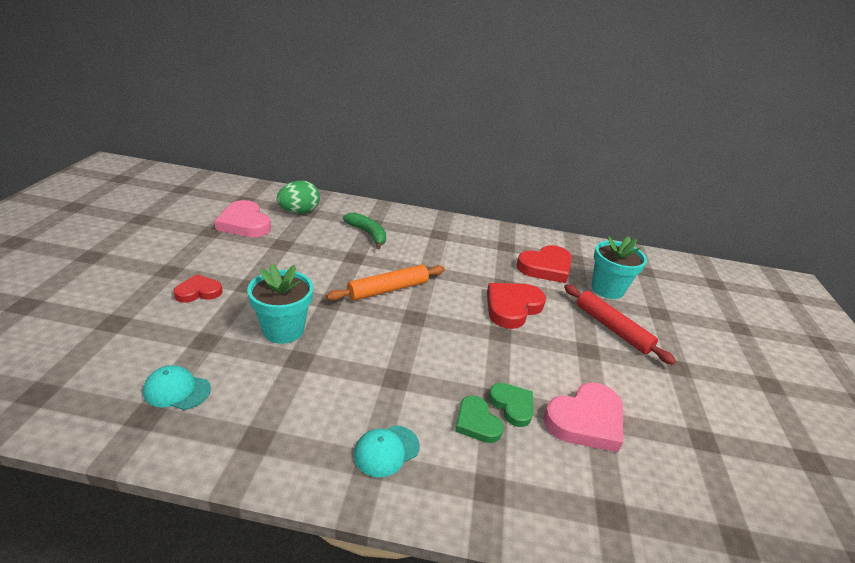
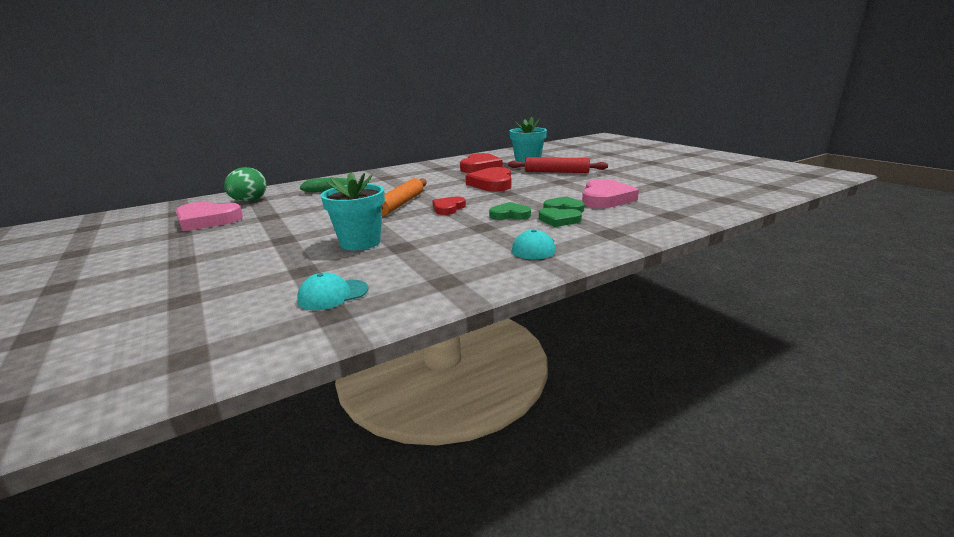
camera: 35 degrees left, 10 degrees down
(198, 292) = (240, 257): red heart -> red heart (448, 208)
(447, 377) = (510, 215): none -> green heart

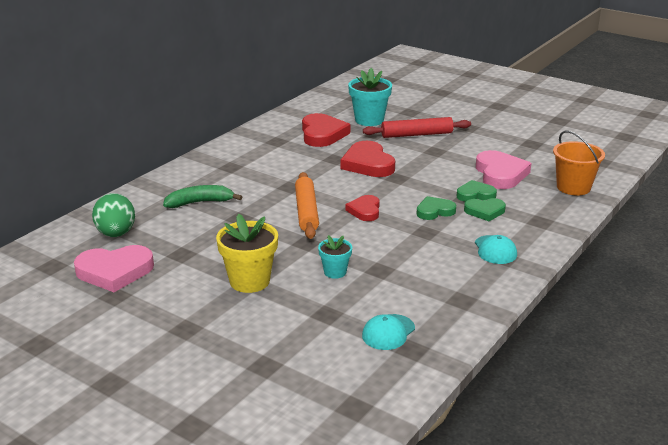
camera: 25 degrees left, 5 degrees up
(284, 238) = (249, 281): none -> yellow flower pot
(360, 242) = (335, 272): turquoise flower pot -> turquoise flower pot, size x0.57
(675, 213) = (573, 187): none -> orange bucket

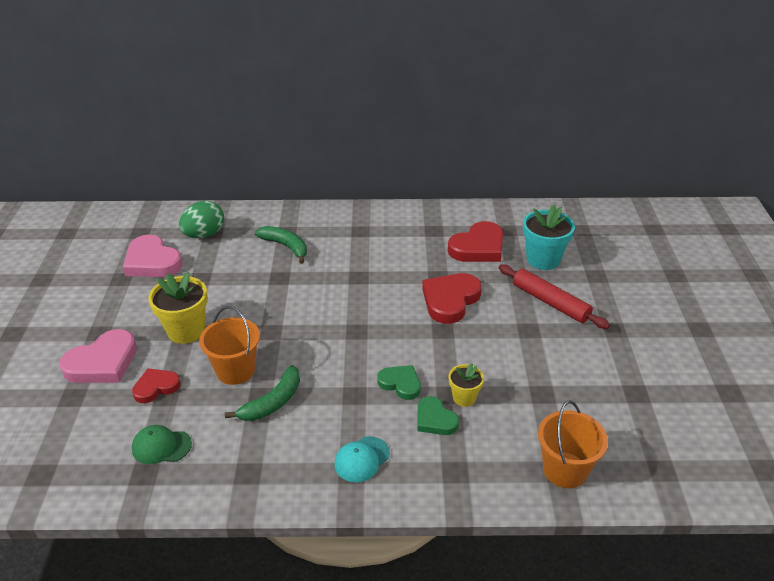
camera: 55 degrees right, 10 degrees up
(306, 211) = (323, 307): orange rolling pin -> none
(335, 272) = (235, 370): turquoise flower pot -> orange bucket
(365, 211) = (358, 339): red heart -> red heart (156, 387)
(388, 332) = (161, 446): turquoise cap -> green cap
(394, 267) = (273, 402): none -> green banana
(475, 194) = (464, 398): green heart -> yellow flower pot
(500, 174) = (531, 398): pink heart -> pink heart (102, 362)

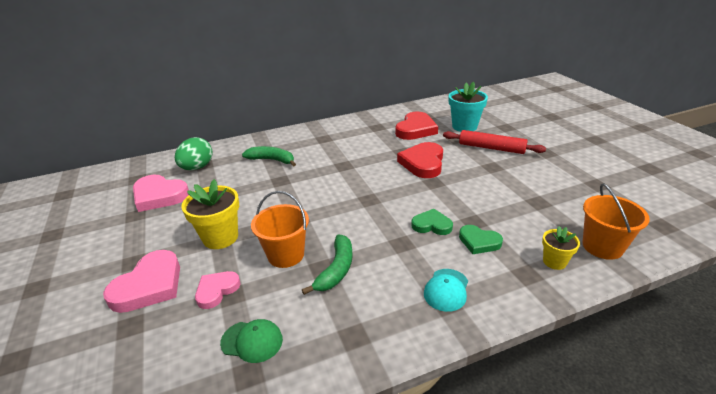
camera: 20 degrees left, 5 degrees down
(156, 387) = (217, 290): red heart -> pink heart
(161, 446) = (252, 341): green cap -> green cap turned 150 degrees counterclockwise
(464, 398) = (487, 221): yellow flower pot -> yellow flower pot (554, 262)

